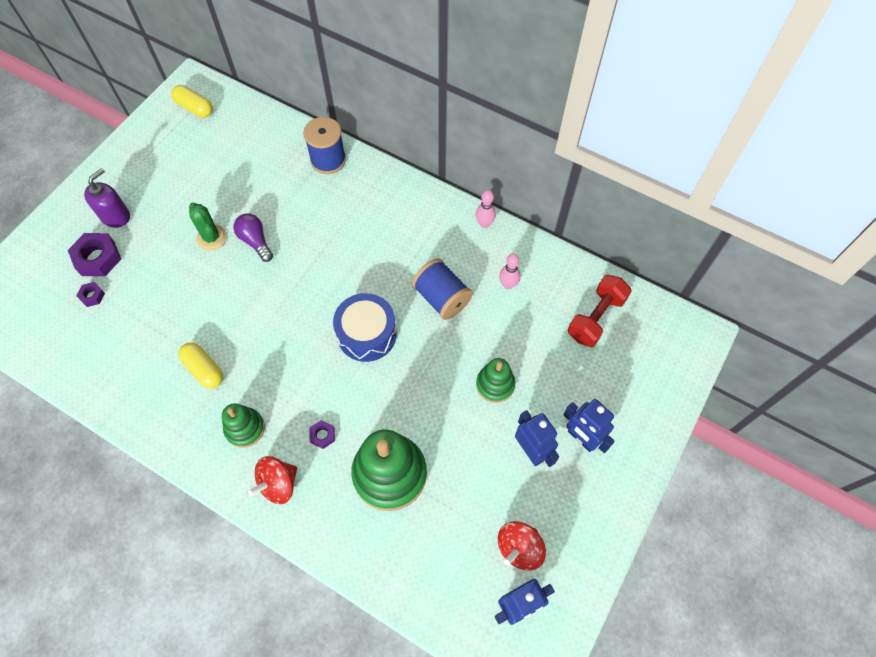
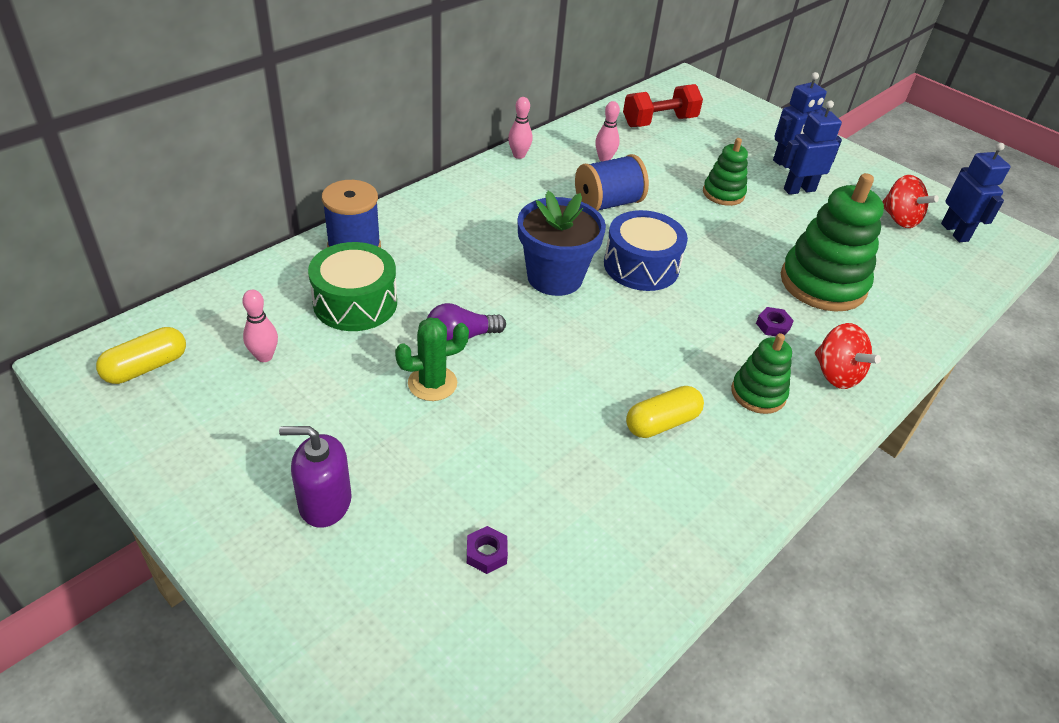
camera: 80 degrees left, 20 degrees down
(98, 258) = (407, 538): purple nut -> none
(115, 216) = (325, 503): purple soap dispenser -> purple soap dispenser turned 45 degrees counterclockwise
(215, 153) = (264, 356): none -> pink bowling pin
(273, 178) = (355, 303): none -> green drum
(334, 280) = (554, 277): none -> blue flower pot
(596, 318) = (659, 122): red dumbbell -> red dumbbell turned 75 degrees counterclockwise

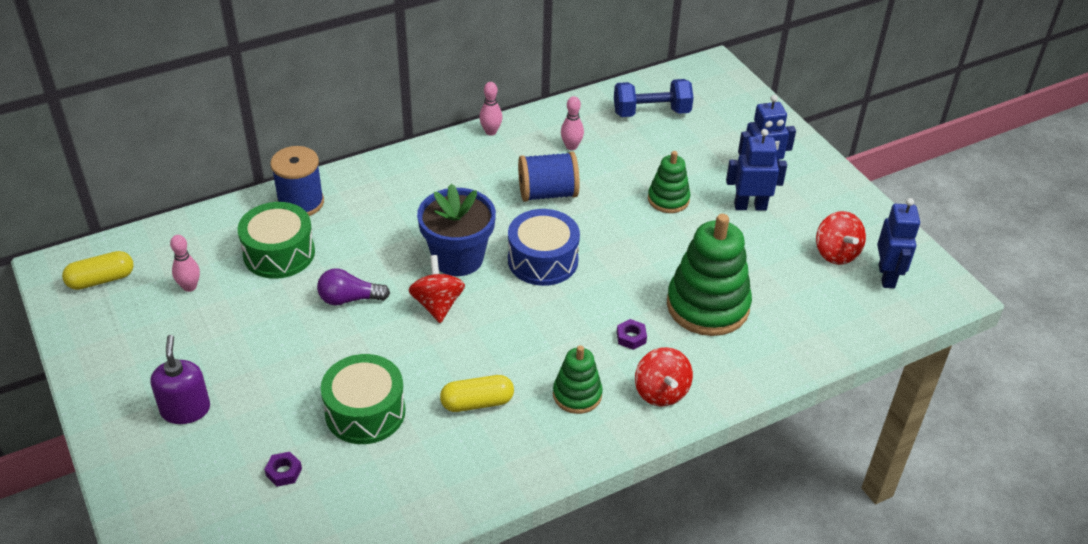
camera: 20 degrees right, 0 degrees up
(325, 503) = (185, 409): purple soap dispenser -> purple soap dispenser turned 60 degrees clockwise
(432, 383) = (308, 333): green cactus -> none
(545, 459) = (365, 412): none -> green drum
(560, 327) = (437, 304): none -> red spinning top
(659, 122) = (651, 112): red dumbbell -> blue dumbbell

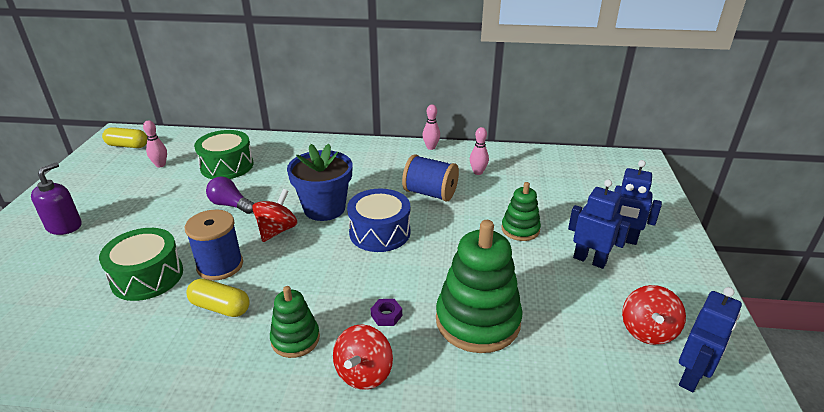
camera: 35 degrees right, 10 degrees down
(284, 472) = (53, 290): purple nut -> none
(301, 202) = (273, 146): blue spool -> blue spool (220, 265)
(651, 112) = (561, 171): blue dumbbell -> none

